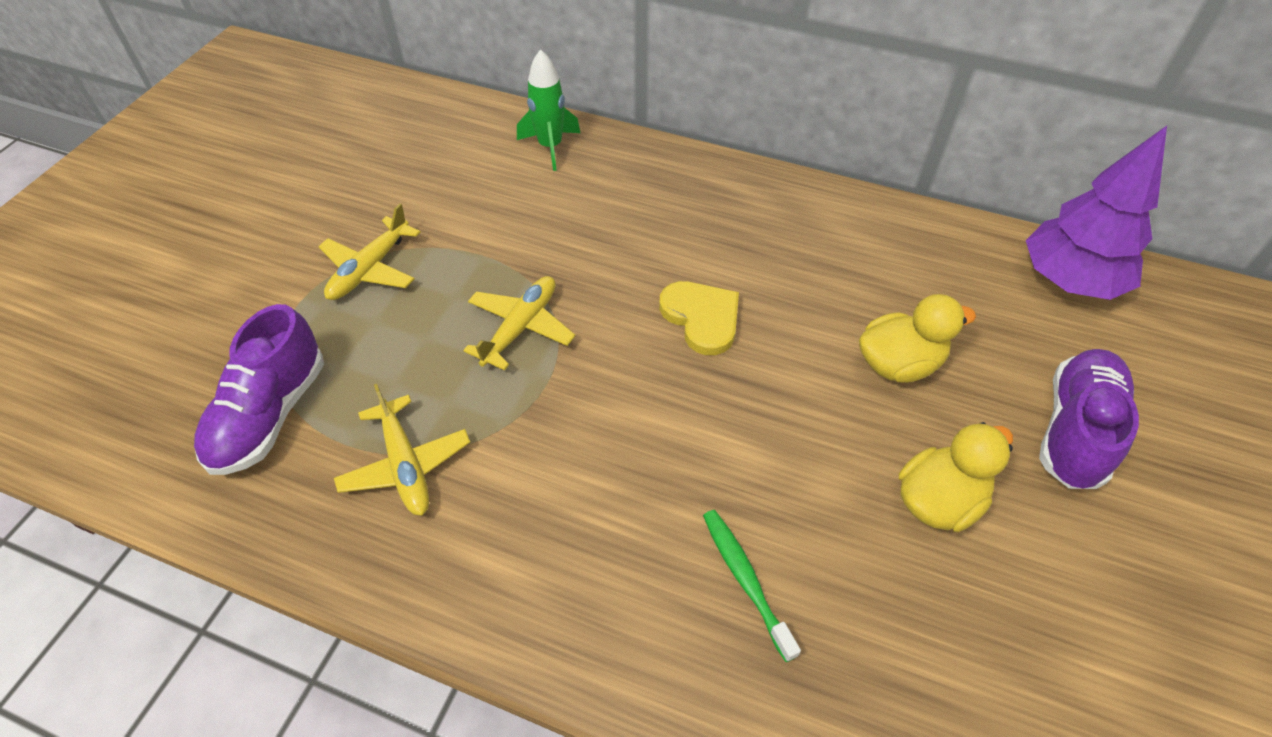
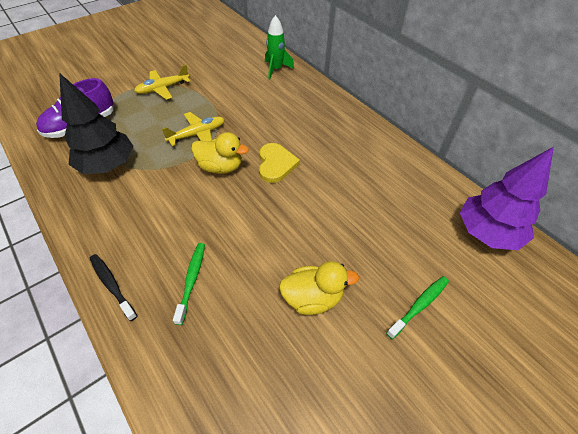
camera: 30 degrees right, 0 degrees up
(405, 465) = (108, 165): yellow plane -> black tree
(625, 666) = (112, 285): none -> black toothbrush
(898, 364) = (351, 227): yellow duck -> yellow duck (221, 167)
(1075, 431) = (419, 306): purple shoe -> green toothbrush

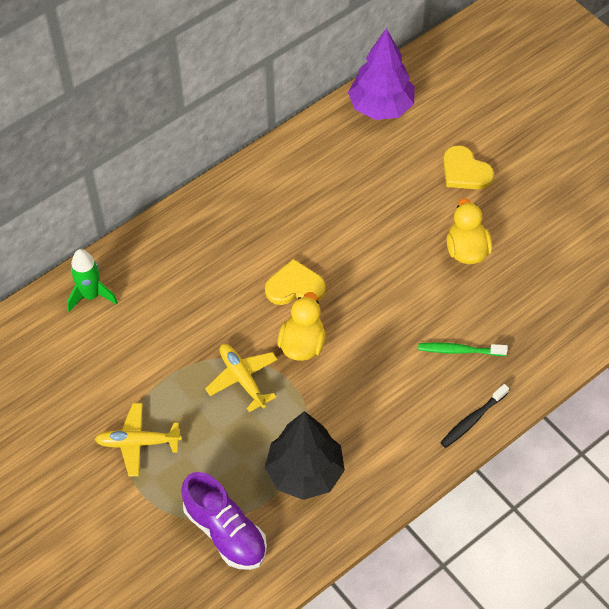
camera: 90 degrees left, 5 degrees up
(163, 88) = (138, 443): yellow plane -> yellow plane turned 120 degrees clockwise
(419, 306) = (465, 171): green toothbrush -> yellow heart

